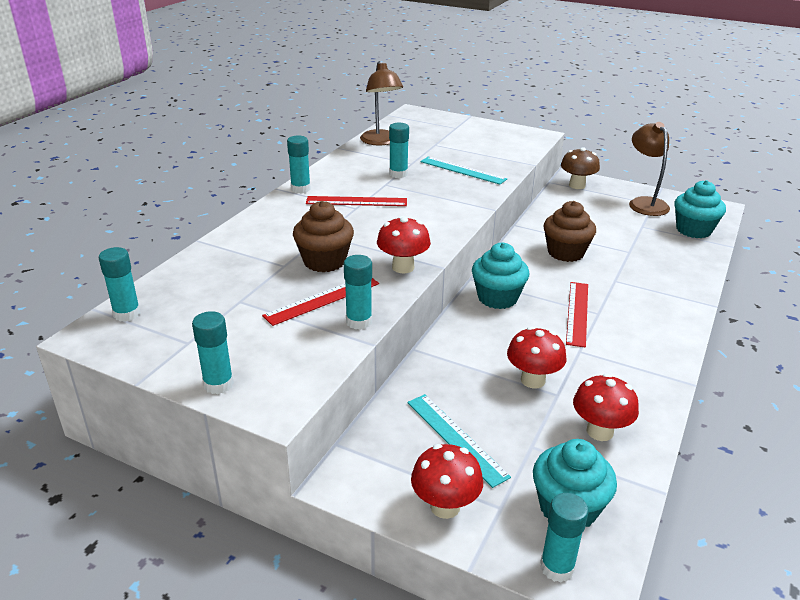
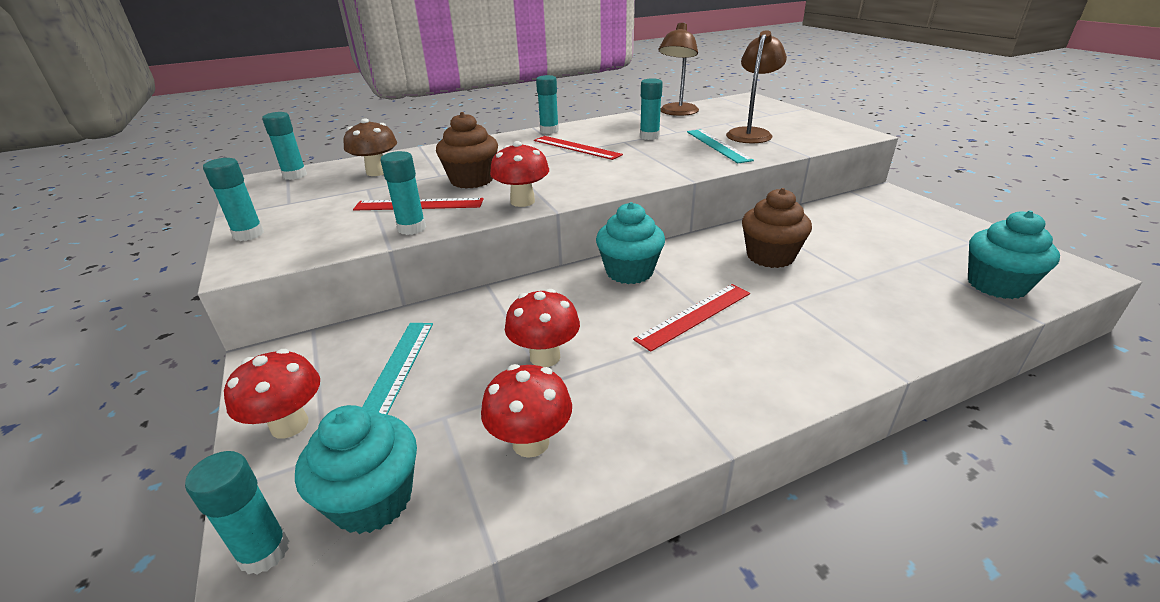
camera: 40 degrees right, 0 degrees up
(577, 185) = (882, 201): brown mushroom -> brown mushroom (377, 172)
(644, 203) = (956, 238): brown lamp -> brown lamp (751, 133)

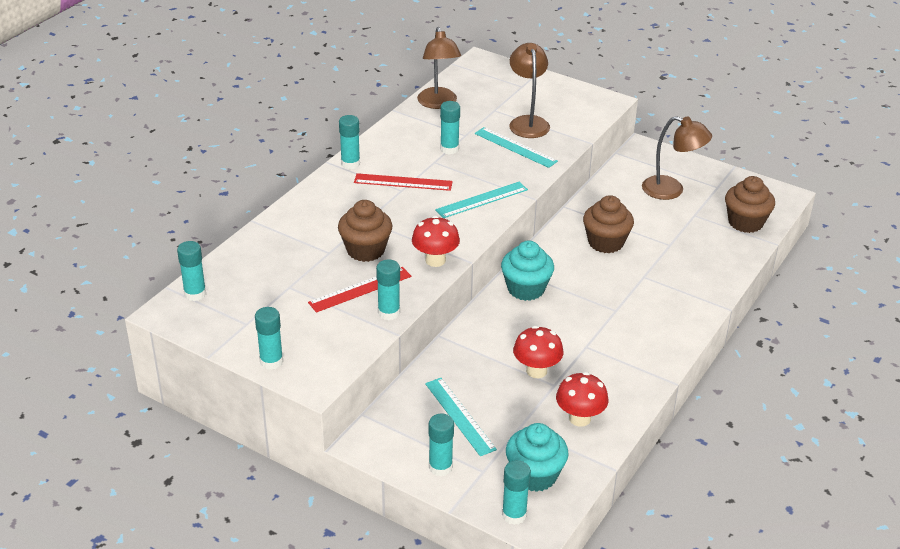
camera: 35 degrees left, 5 degrees up
(289, 425) = (440, 467): red mushroom -> turquoise glue stick
(377, 172) = (267, 266): brown mushroom -> none
(634, 171) = (482, 200): none -> turquoise ruler
(694, 315) = (596, 309): red ruler -> none
(899, 232) = (671, 190): none -> brown lamp
(996, 285) = (745, 222): turquoise cupcake -> brown cupcake

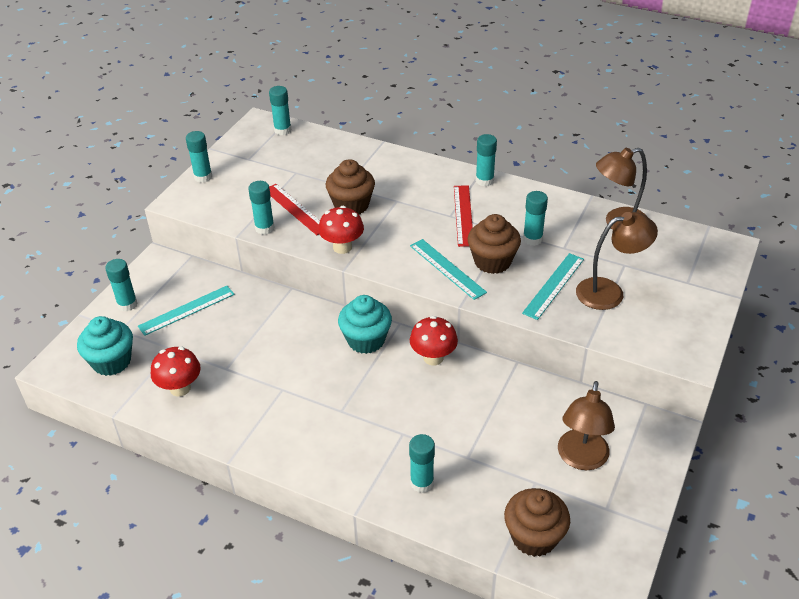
camera: 85 degrees right, 5 degrees up
(514, 515) = (68, 351): turquoise glue stick -> turquoise glue stick (422, 483)
(536, 371) = (245, 355): red mushroom -> red mushroom (433, 358)
(605, 242) = (457, 399): brown cupcake -> brown cupcake (492, 261)

